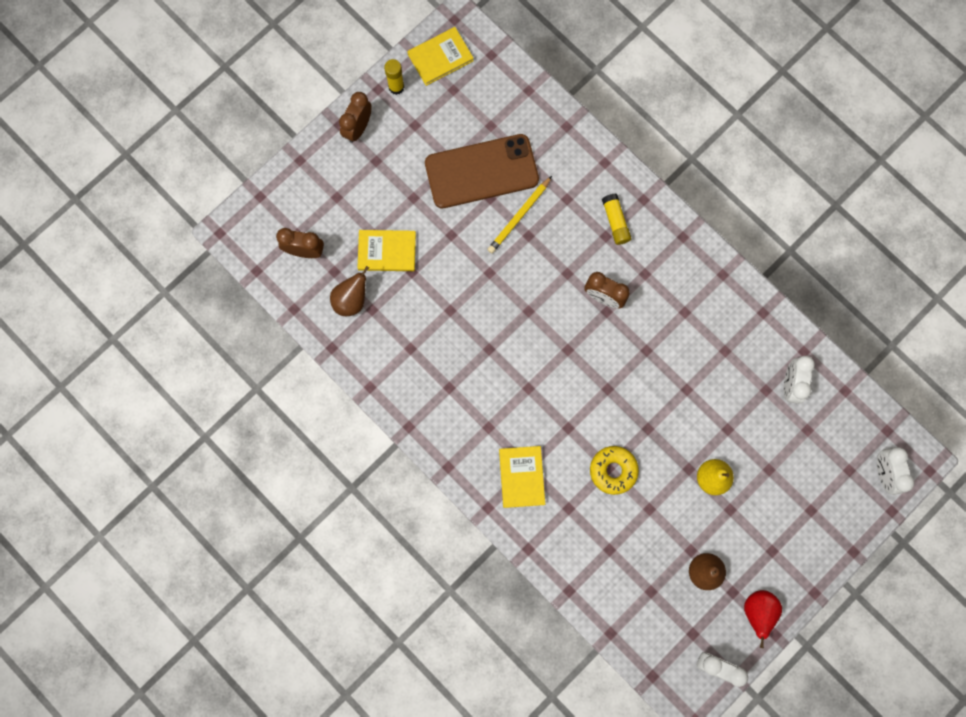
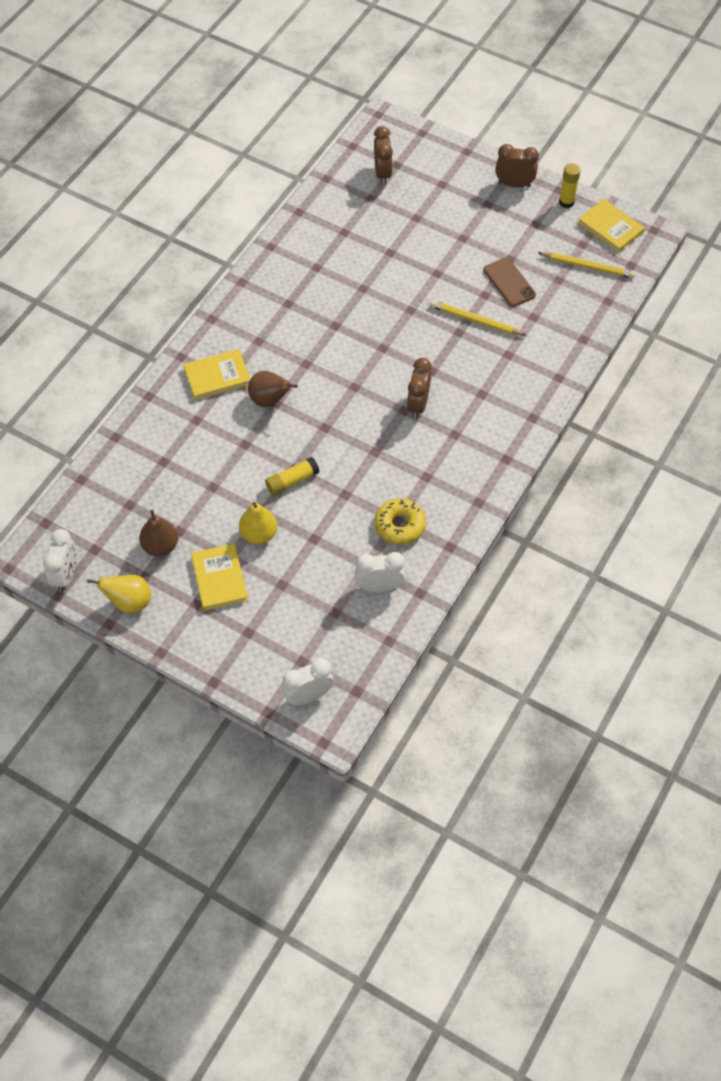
camera: 75 degrees right, 20 degrees down
(351, 300) = (348, 215): brown pear -> brown pear (269, 400)
(387, 251) = (403, 230): yellow book -> yellow book (219, 578)
(481, 171) = (509, 282): brown phone -> brown phone, size x0.53
(482, 94) = (587, 266): none -> yellow pencil
(613, 470) = (243, 448): yellow donut -> yellow donut (400, 525)
(615, 222) = (500, 398): yellow glue stick -> yellow glue stick (292, 481)
(757, 611) = (129, 602): red pear -> yellow pear

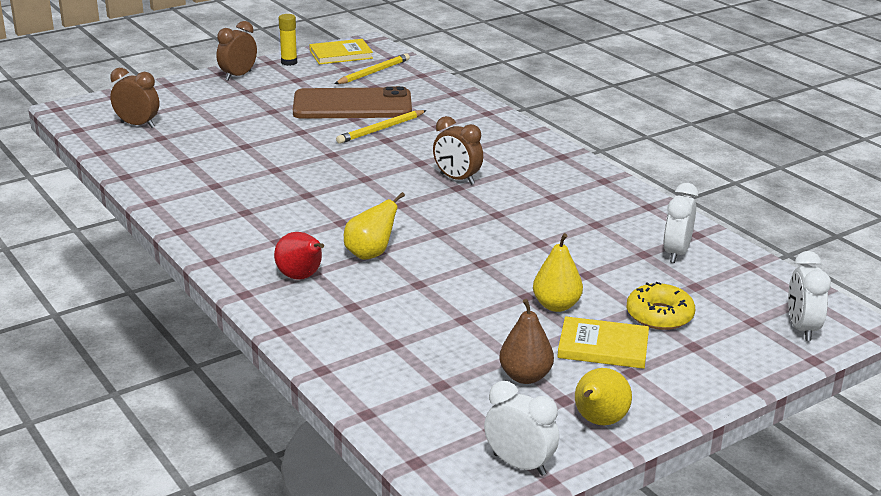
camera: 65 degrees left, 30 degrees down
(217, 376) = (301, 277): yellow book -> red pear
(269, 400) = (370, 254): brown pear -> yellow pear
(292, 481) = (496, 268): yellow glue stick -> none
(400, 525) = (604, 224): yellow donut -> yellow donut (659, 315)
(509, 282) = (352, 105): brown phone -> brown phone, size x1.88

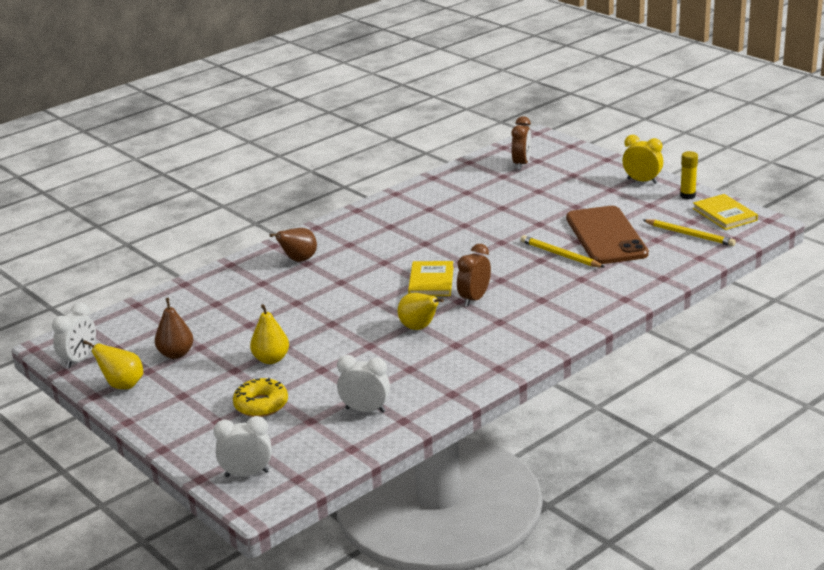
camera: 85 degrees right, 0 degrees up
(238, 76) = (642, 181): brown clock -> yellow clock
(301, 277) = (298, 260): red pear -> brown pear
(370, 254) = (336, 279): yellow pear -> yellow pear (419, 328)
(603, 346) = (215, 382): yellow book -> yellow book (431, 281)

